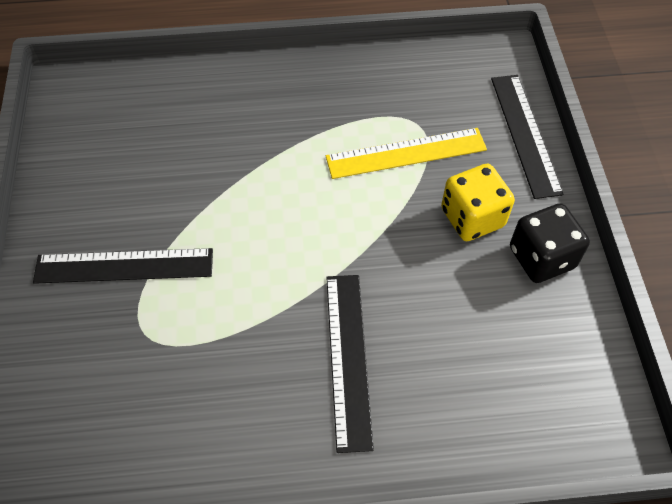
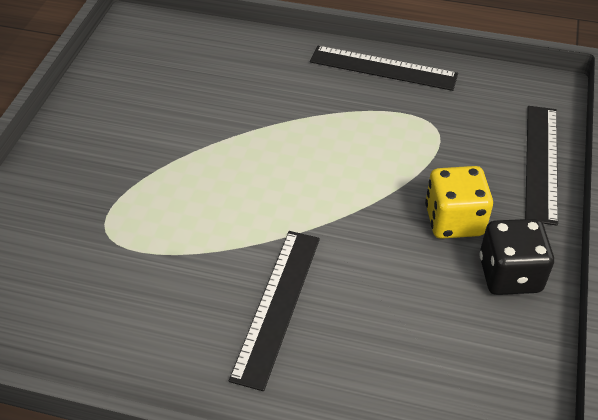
camera: 20 degrees right, 10 degrees down
(124, 265) = (114, 172): black ruler -> black ruler (383, 68)
(406, 153) = (413, 149): yellow ruler -> none

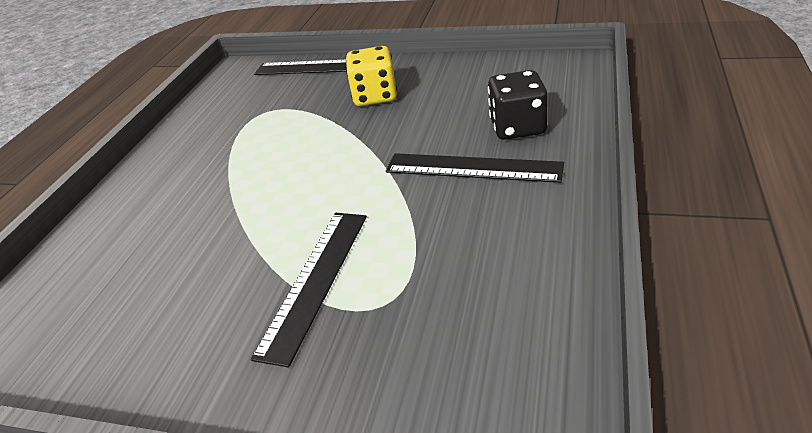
camera: 85 degrees left, 10 degrees down
(383, 68) = (174, 143): black ruler -> black ruler (315, 281)
(509, 274) = (428, 73): black dice -> black dice (517, 127)

